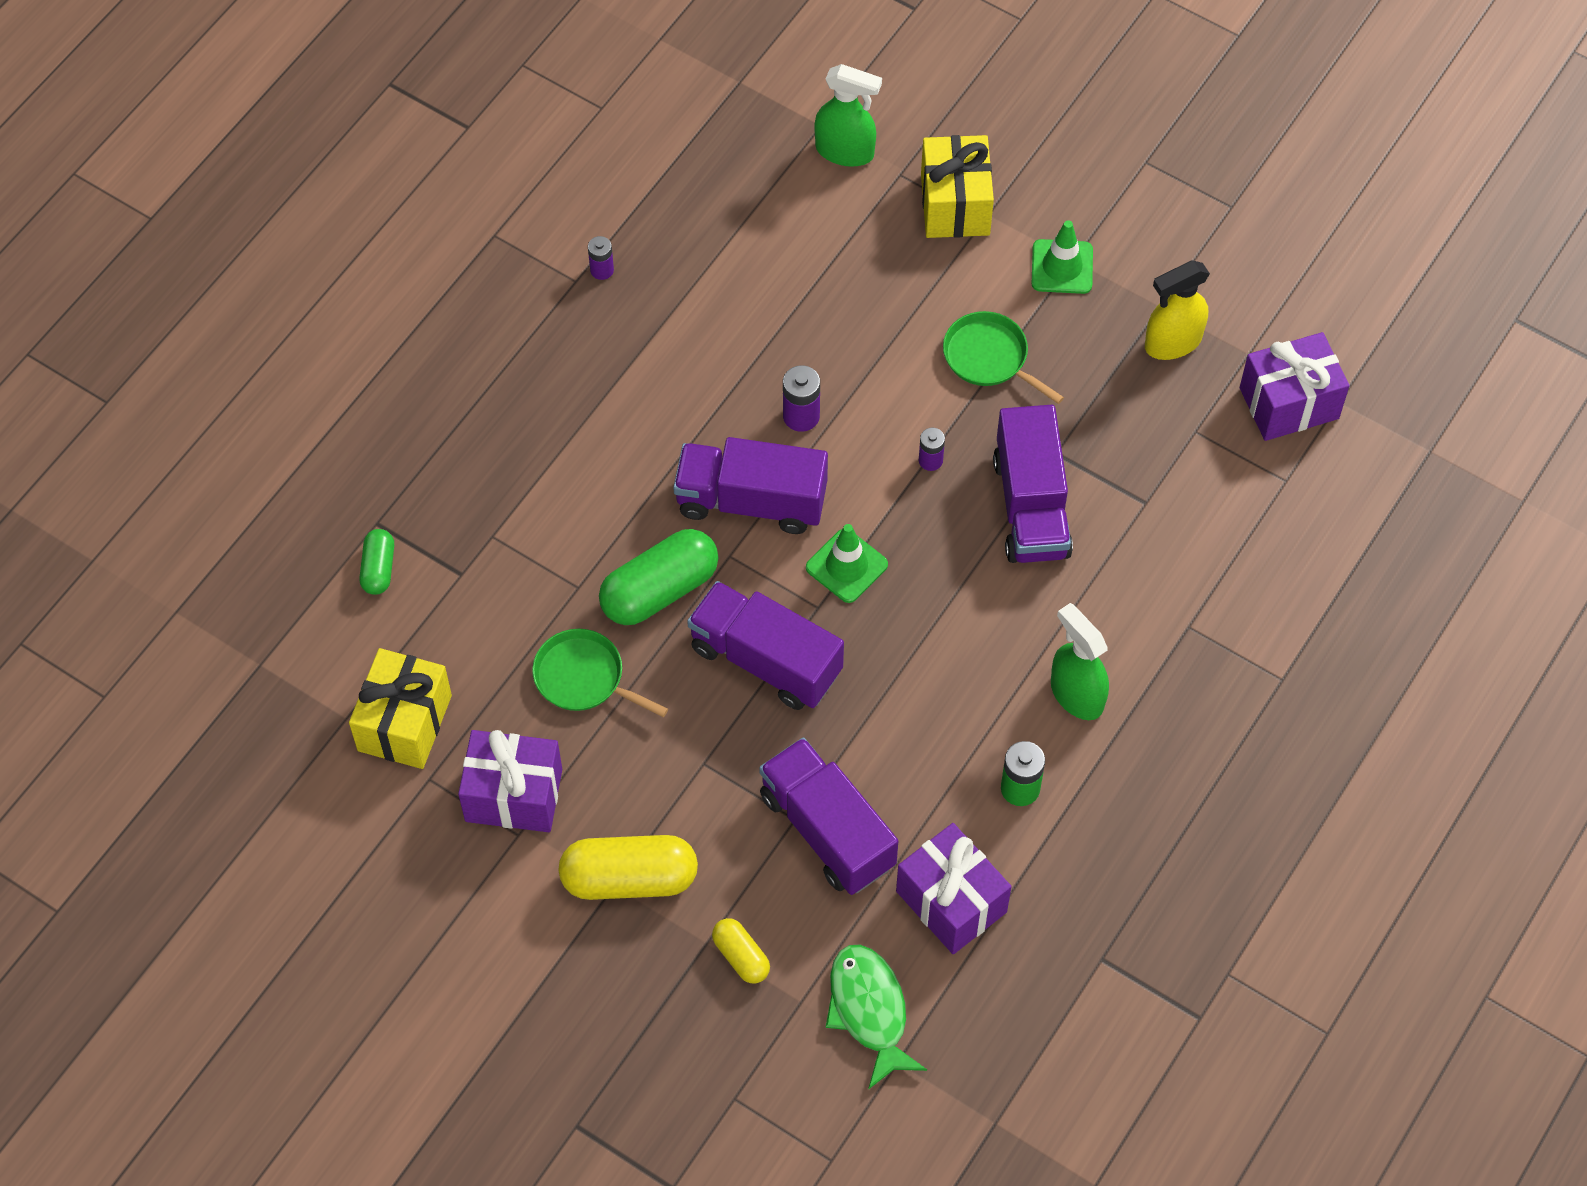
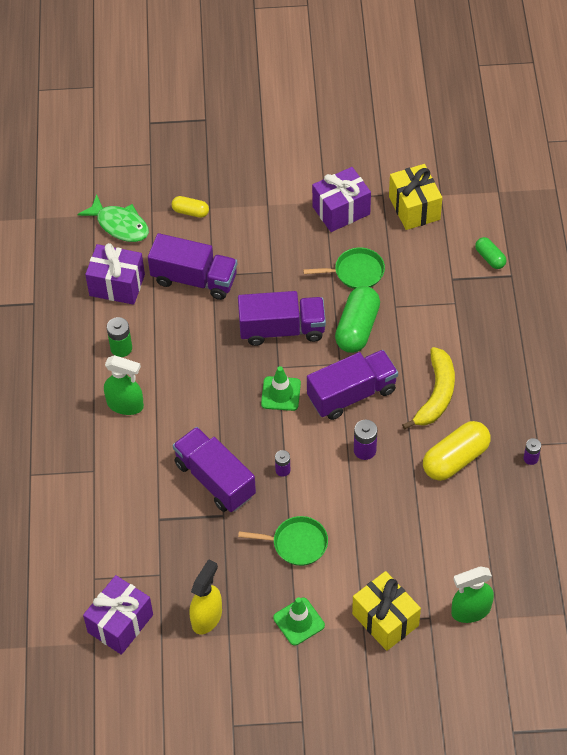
camera: 145 degrees right, 5 degrees down
(629, 878) = (263, 211): yellow capsule -> yellow capsule (455, 459)
(641, 427) = (436, 394): none -> yellow banana

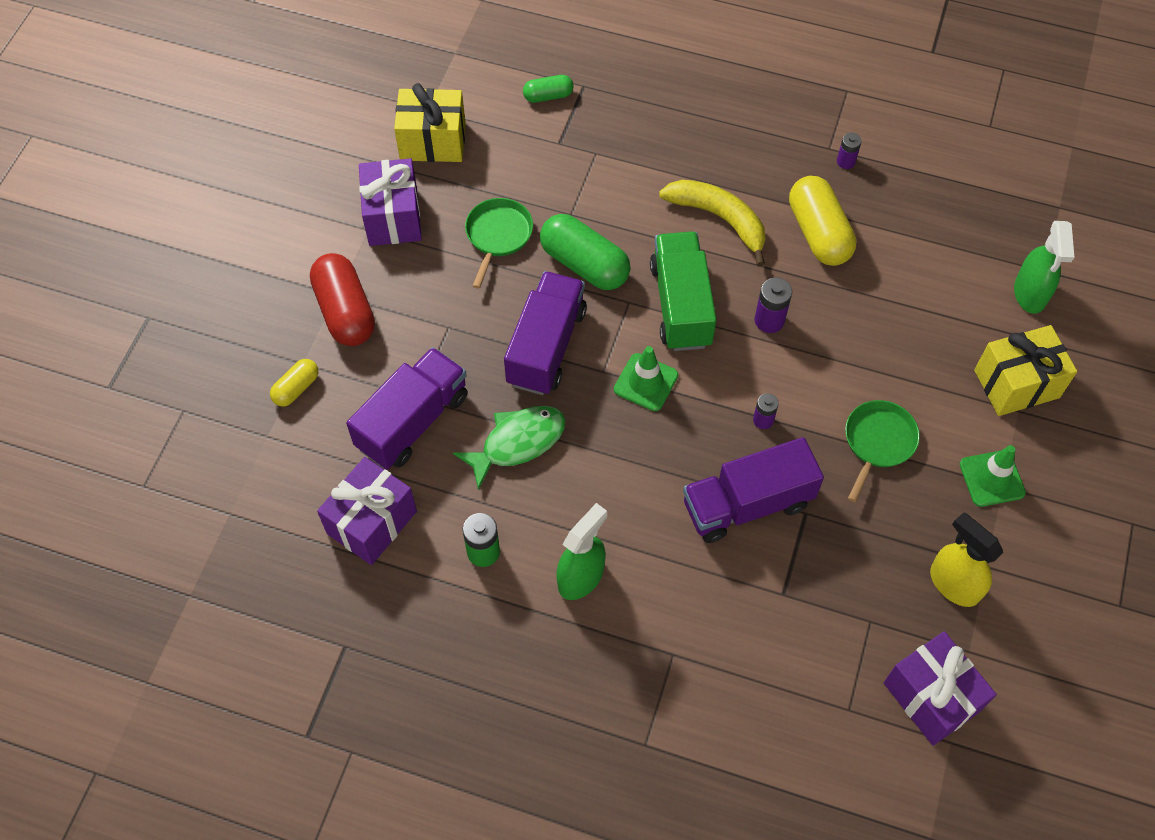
camera: 70 degrees left, 5 degrees up
(120, 225) = (268, 485): green fish -> green fish (517, 443)
(257, 214) = (345, 311): none -> red capsule
(352, 394) = (681, 305): purple truck -> green truck

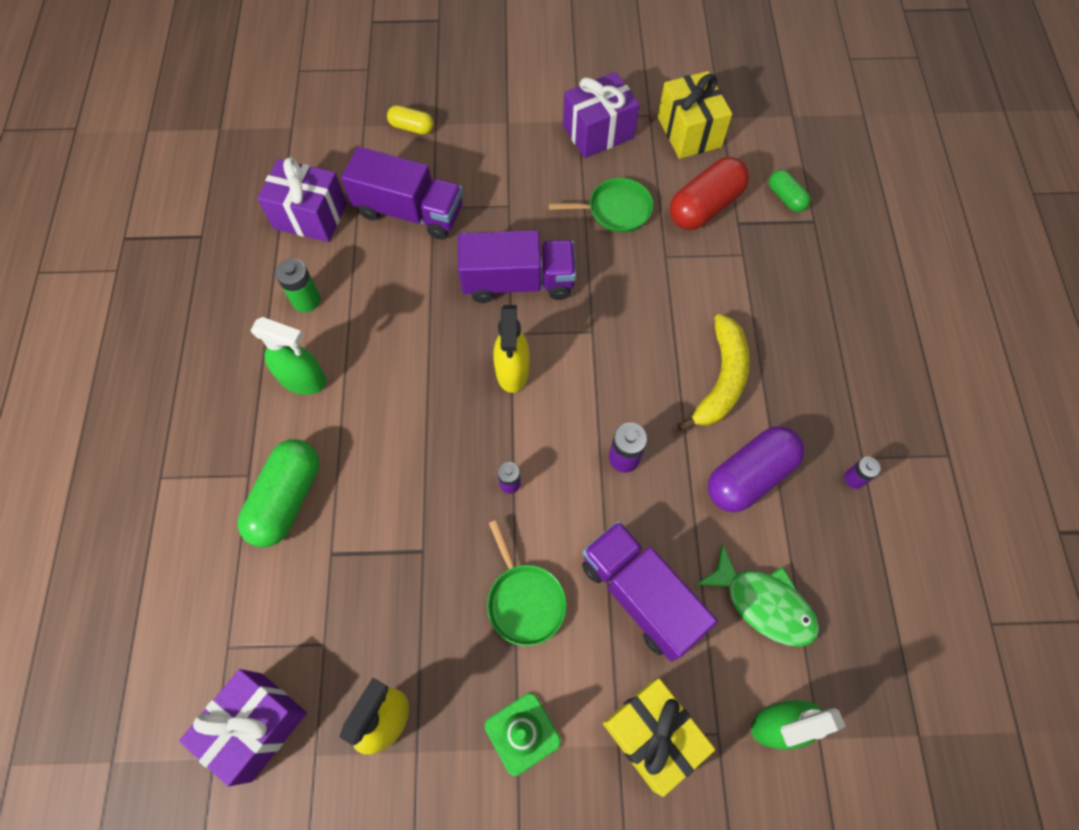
camera: 70 degrees right, 5 degrees up
(345, 311) = (493, 133): red capsule -> red capsule (705, 206)
(517, 443) = (415, 291): green fish -> green fish (763, 603)
(584, 264) = (616, 284): green capsule -> green capsule (287, 499)
(646, 382) = (512, 371): green traffic cone -> yellow spray bottle
(681, 305) = (608, 375): green truck -> none
(747, 504) = (415, 494): purple truck -> purple truck (640, 595)
(818, 233) = (749, 476): yellow capsule -> purple capsule
(878, 442) = (524, 600): green pan -> green pan turned 60 degrees clockwise

